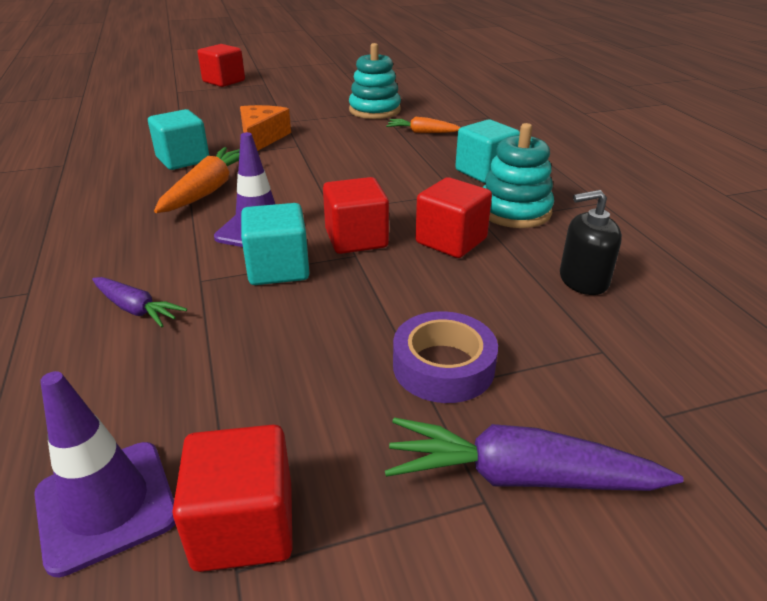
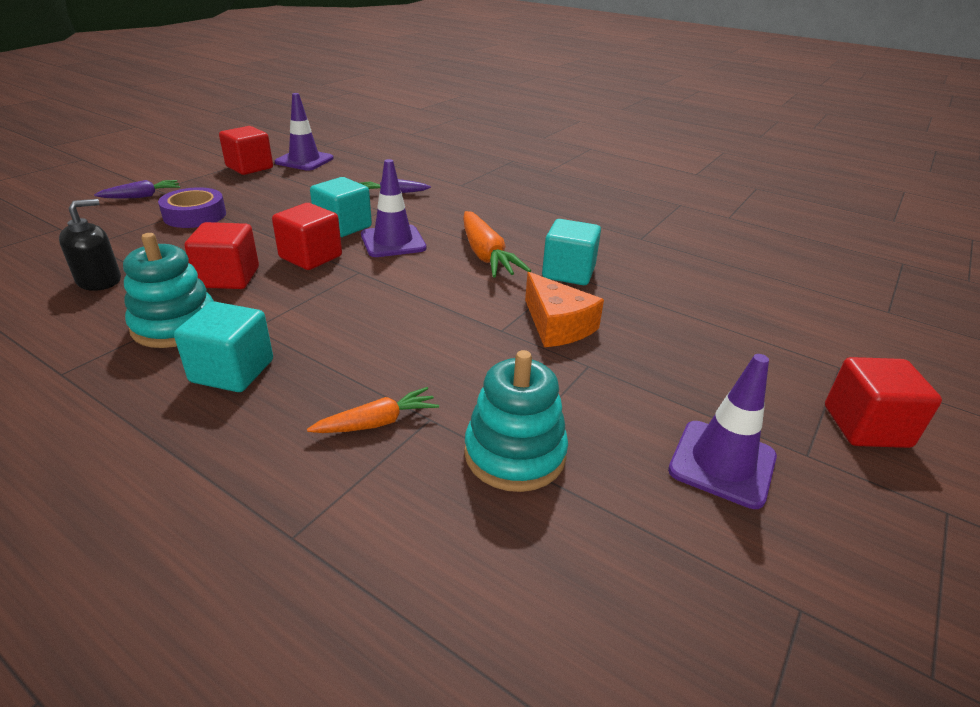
camera: 140 degrees right, 0 degrees up
(300, 90) = (722, 463): none -> purple traffic cone
(518, 476) = (142, 196): purple carrot -> purple carrot, size x0.61

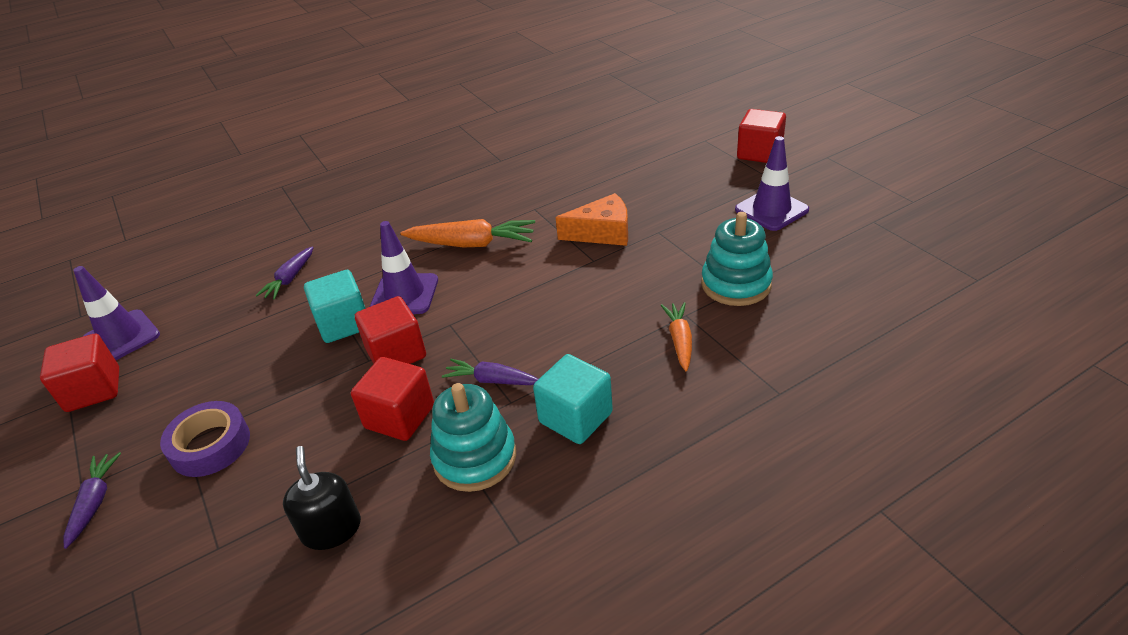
camera: 60 degrees left, 5 degrees up
(282, 311) = (491, 380): none -> purple carrot
(568, 272) = (530, 209): turquoise cube -> none

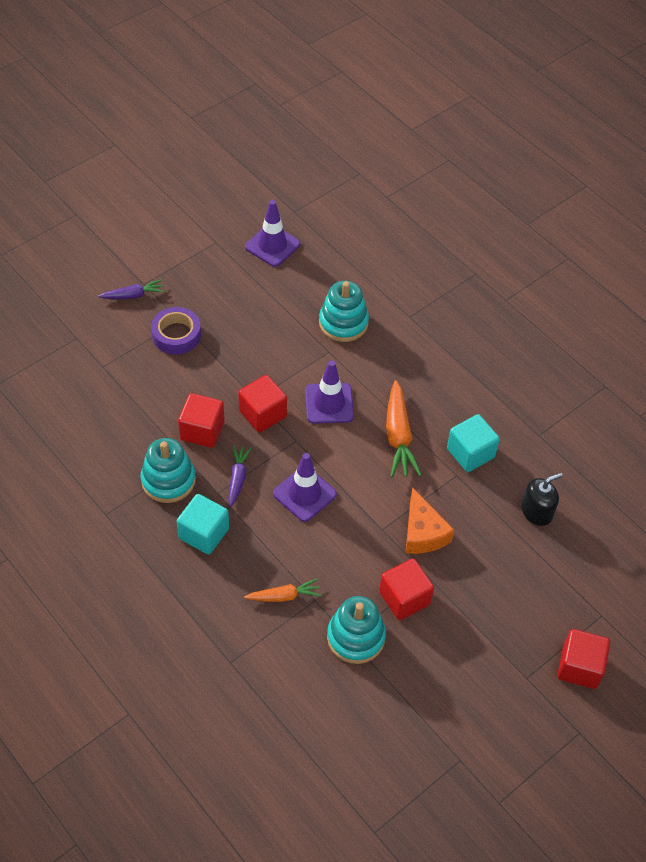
camera: 75 degrees right, 15 degrees up
(93, 390) = (222, 253): red cube -> red cube (404, 598)
(290, 279) = (343, 323): purple carrot -> turquoise stacking toy
(331, 529) = (115, 417): black soap dispenser -> black soap dispenser (537, 511)
(343, 324) = (293, 373): turquoise cube -> turquoise cube (470, 453)
(771, 210) = (471, 672): purple traffic cone -> purple traffic cone (304, 494)

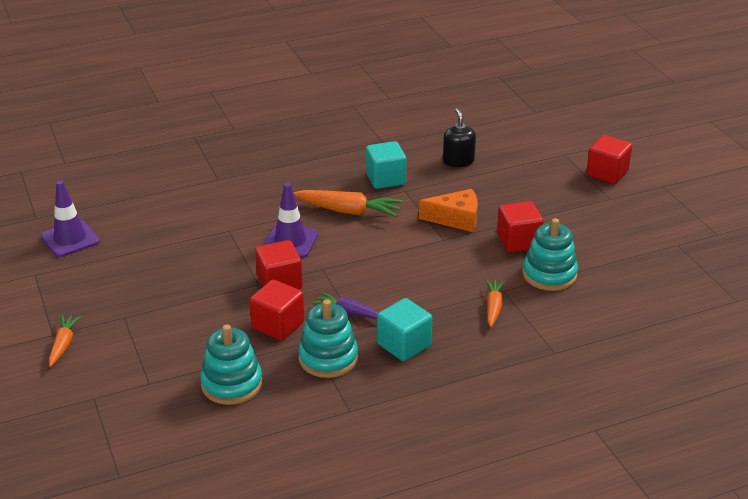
camera: 70 degrees left, 20 degrees down
(133, 295) = (63, 344): purple carrot -> orange carrot
(176, 335) = (142, 322): purple tape -> none
(304, 494) = (386, 275): purple traffic cone -> none
(343, 323) = (200, 216): turquoise stacking toy -> turquoise stacking toy (232, 384)

